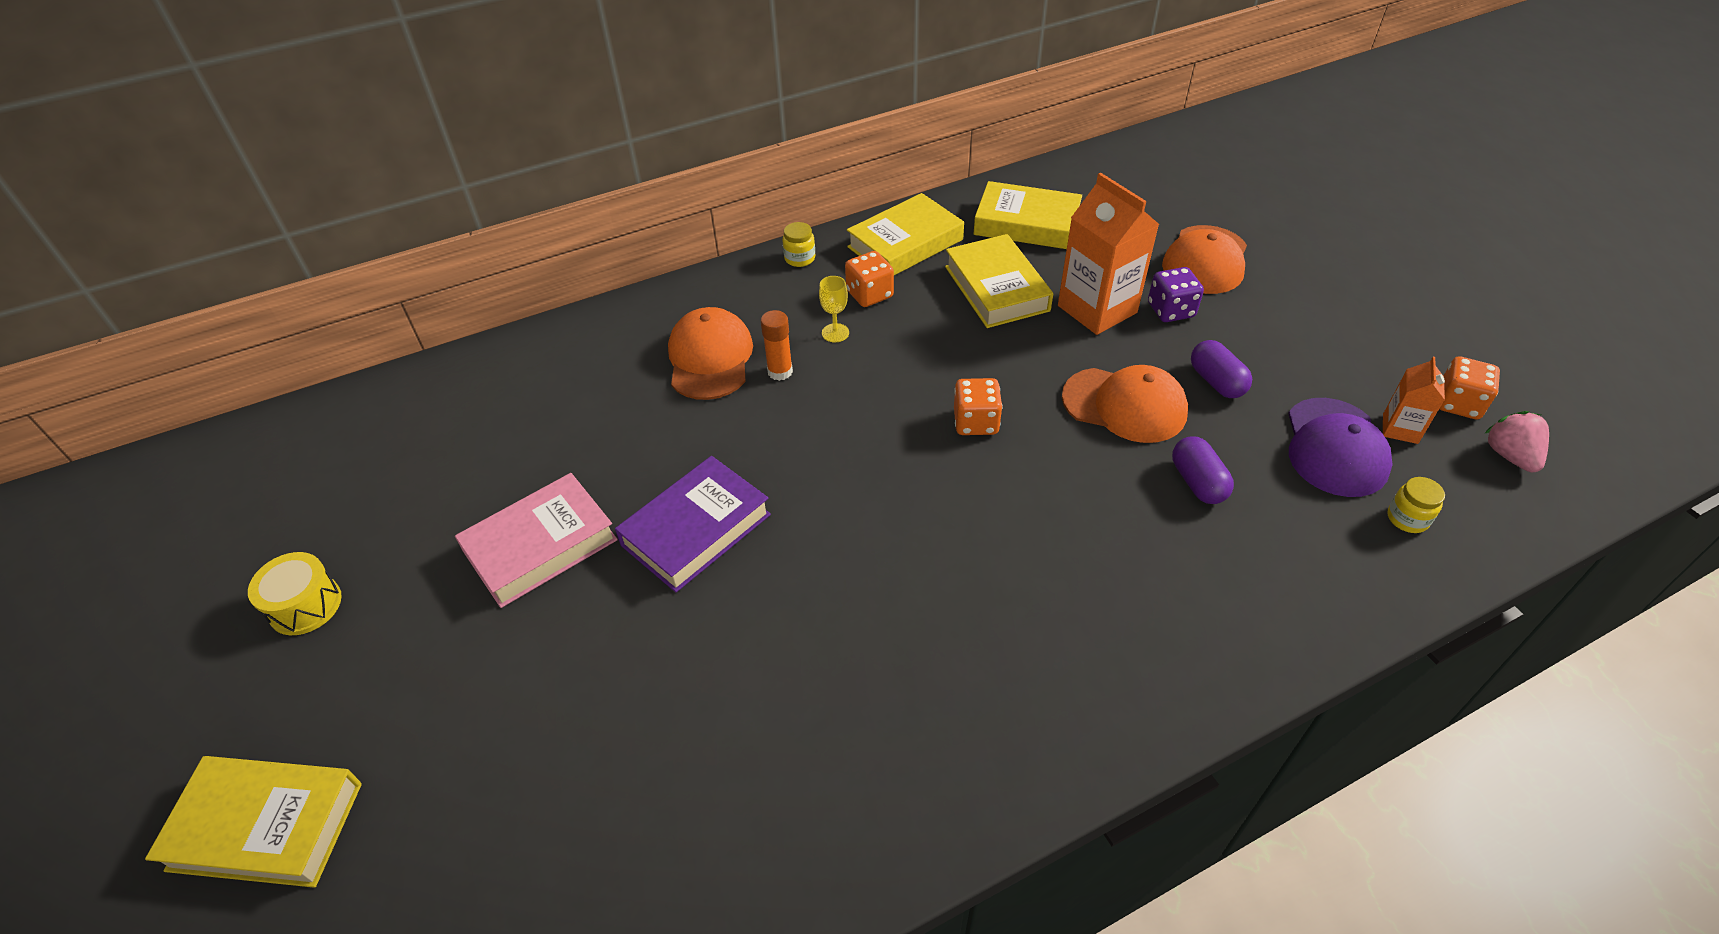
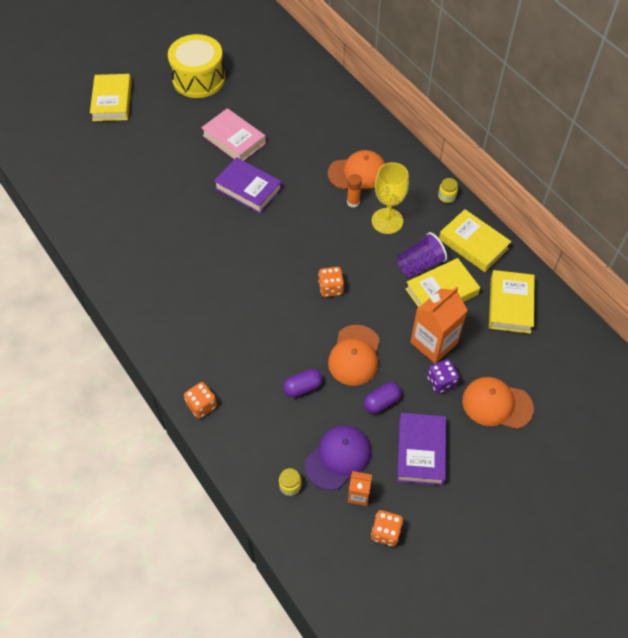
camera: 80 degrees right, 10 degrees up
(305, 605) = (198, 79): yellow drum -> yellow drum, size x1.98
(835, 333) = (387, 221): yellow goblet -> yellow goblet, size x2.12
(869, 294) = (422, 232): orange dice -> orange dice (201, 405)
(937, 306) = (419, 264): none -> purple cup
(1302, 347) = (421, 451): none -> purple book
(1335, 447) = (338, 457): purple cap -> purple cap turned 135 degrees clockwise
(1509, 456) = (345, 551): pink strawberry -> none

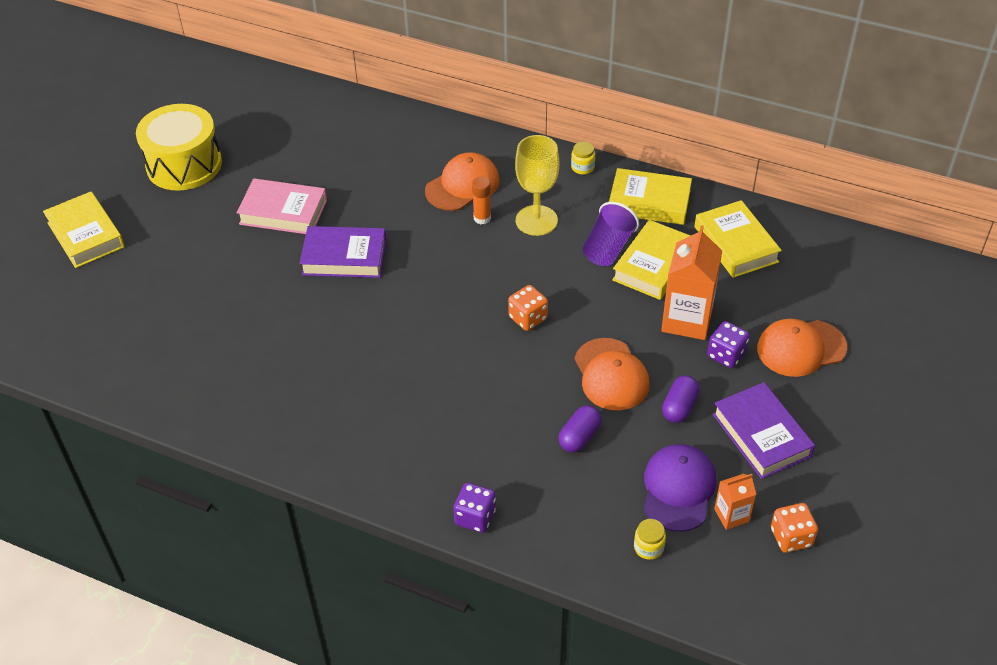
camera: 30 degrees left, 10 degrees down
(201, 405) = (475, 517): orange dice -> purple dice

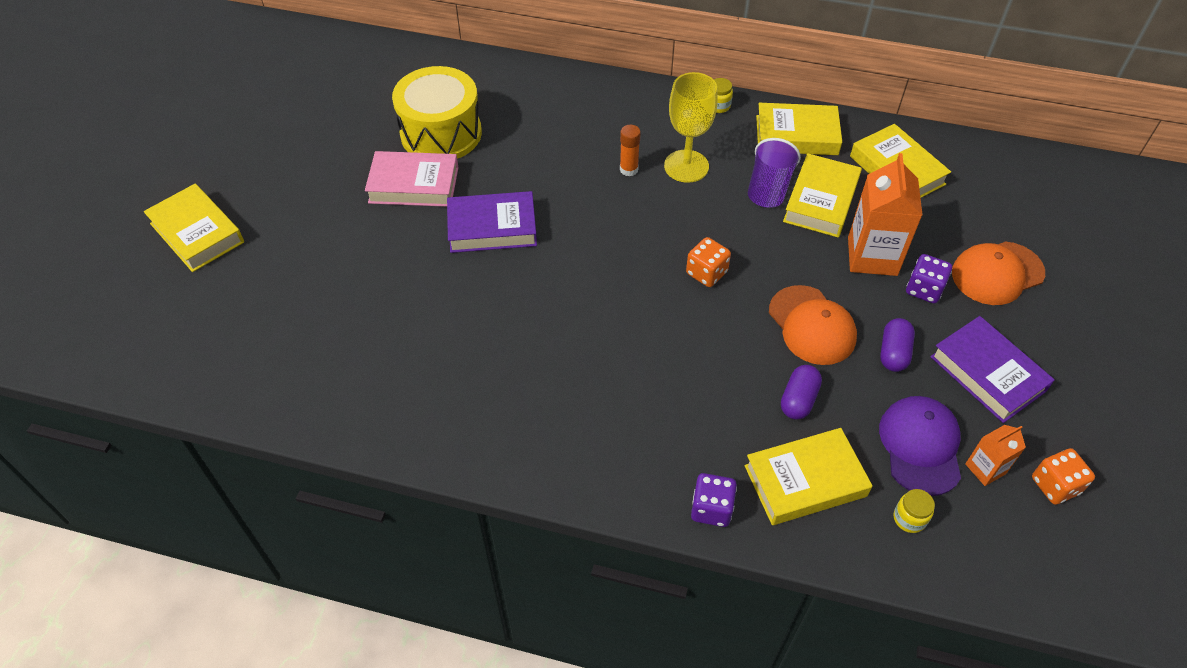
camera: 10 degrees left, 5 degrees up
(184, 164) = (293, 144): yellow drum -> yellow drum (441, 133)
(462, 185) = (599, 137): orange cap -> none
(564, 505) = (805, 481): none -> yellow book

